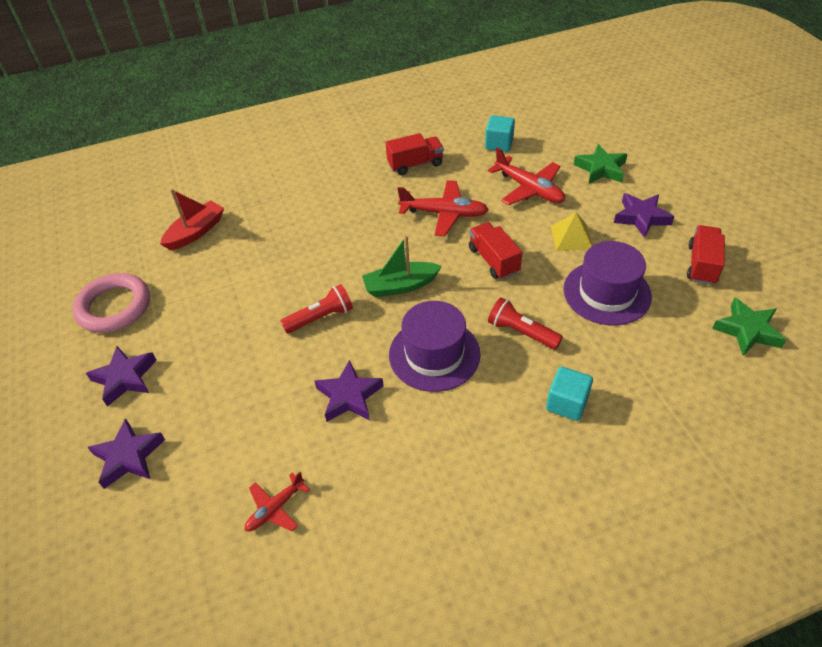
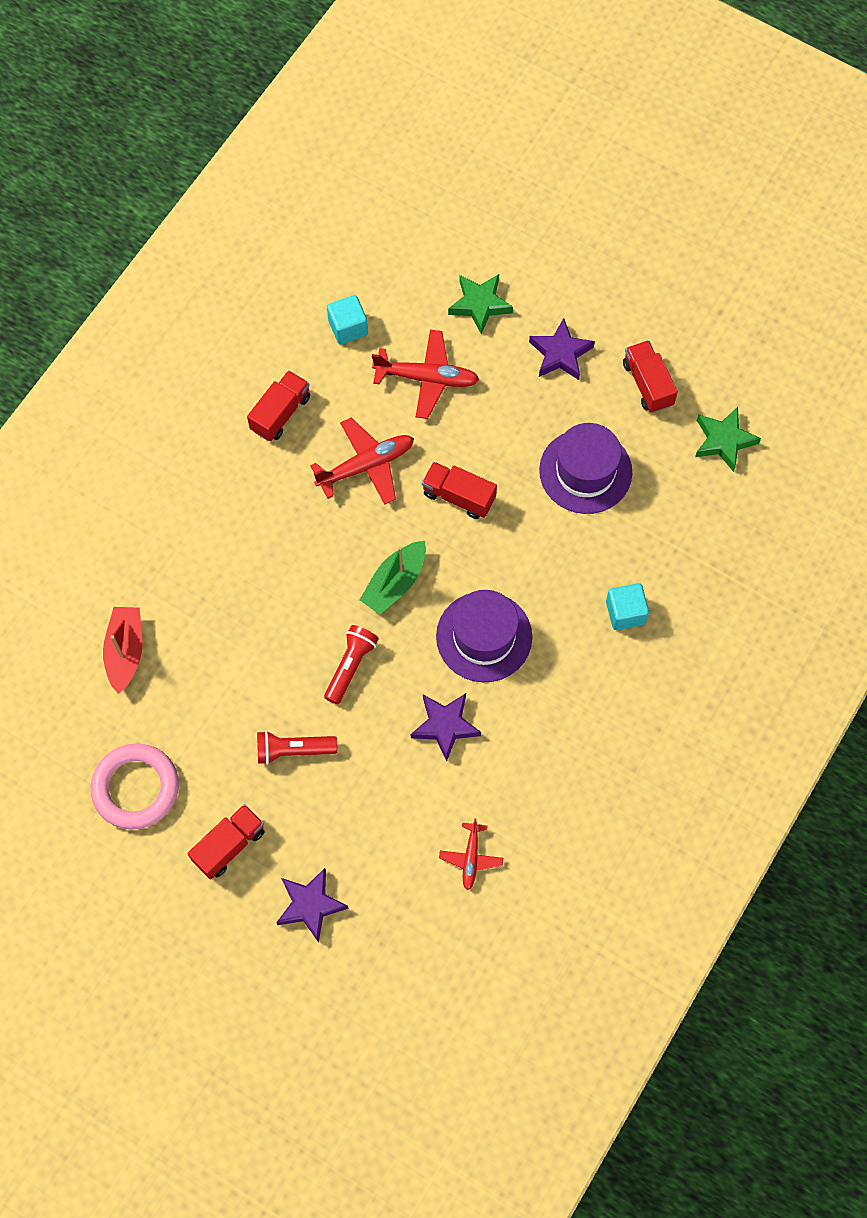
camera: 40 degrees left, 20 degrees up
(125, 378) = (229, 845): purple star -> red truck
(521, 332) = (541, 564): red flashlight -> red flashlight (293, 750)
(571, 237) = (511, 421): yellow pyramid -> none

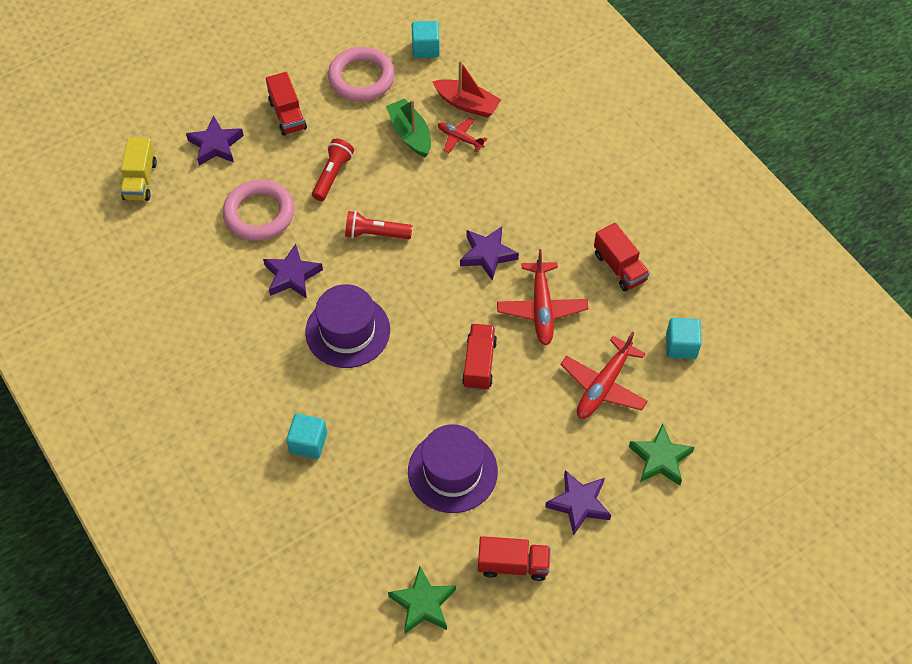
camera: 115 degrees right, 10 degrees down
(57, 736) = (425, 48): none -> turquoise cube
(325, 543) = (487, 255): none -> purple star
(351, 666) = (375, 234): red flashlight -> red flashlight turned 135 degrees clockwise
(383, 803) = (259, 214): none -> pink ring
(395, 583) = (427, 288): green boat -> green boat (410, 134)
(400, 964) = (140, 180): none -> yellow truck
(459, 496) = (479, 364): red truck -> red truck turned 45 degrees counterclockwise
(471, 858) = (183, 251): red plane -> red plane (460, 138)

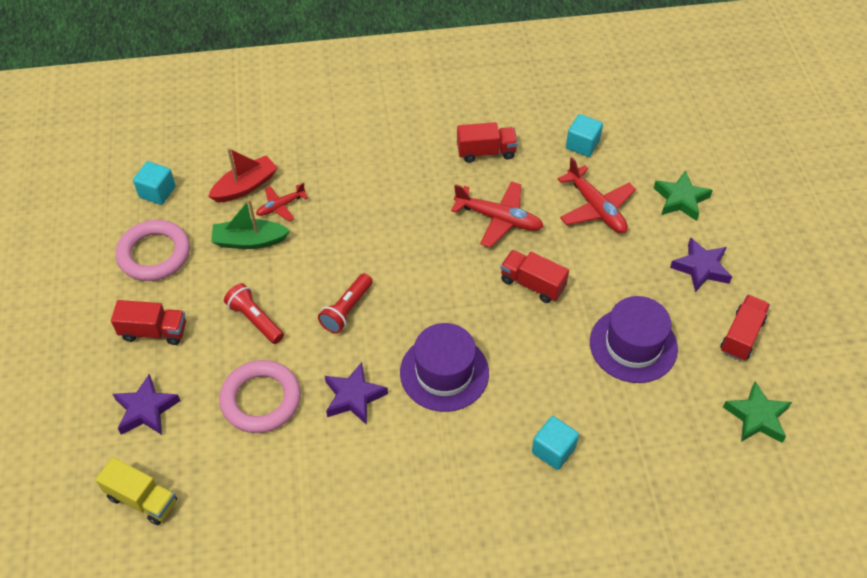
camera: 65 degrees left, 5 degrees down
(487, 255) = (421, 235): purple star -> none

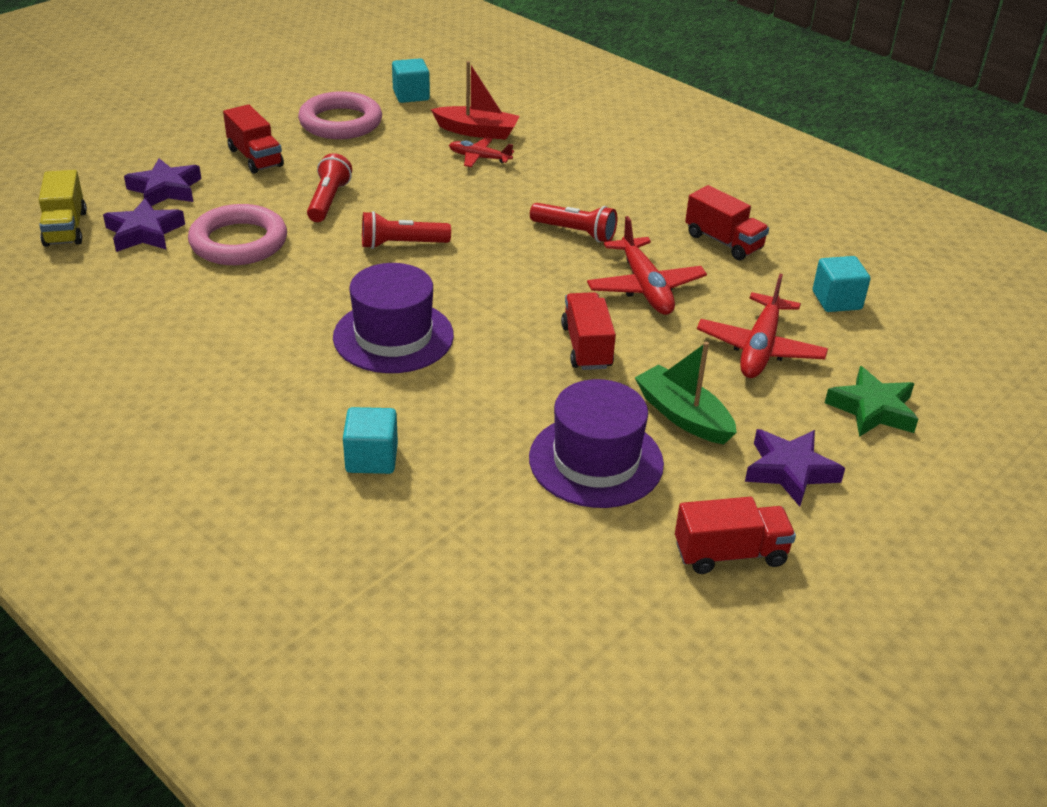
camera: 50 degrees right, 15 degrees down
(249, 241) = (416, 159): green boat -> green boat (683, 416)
(354, 397) = (299, 293): purple star -> purple star (144, 232)
(414, 214) = (575, 232): none -> red flashlight
(757, 417) = (614, 624): green star -> none

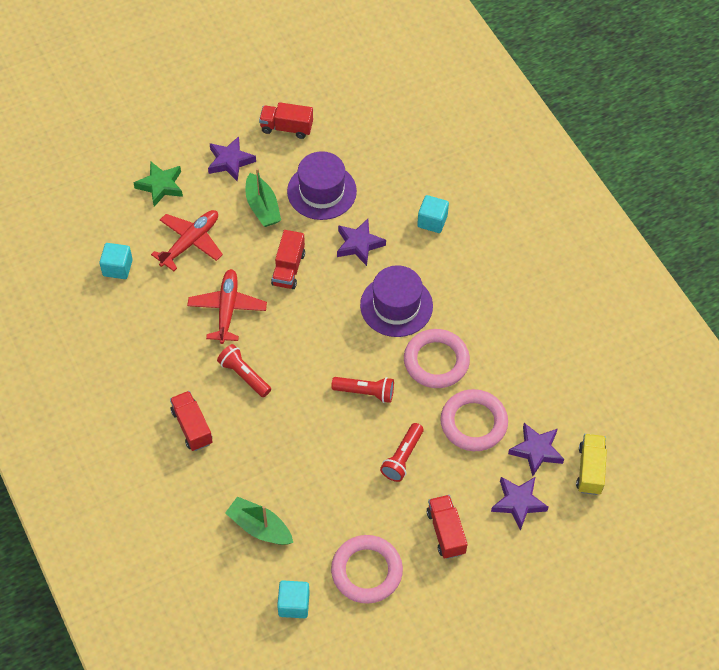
camera: 160 degrees left, 20 degrees up
(309, 289) = (436, 361): none -> pink ring
(477, 131) = (259, 527): red boat -> green boat
(479, 158) = (273, 486): red plane -> none
(489, 399) = (359, 244): none -> purple star
(723, 242) = (150, 340): red truck -> red truck (192, 427)

